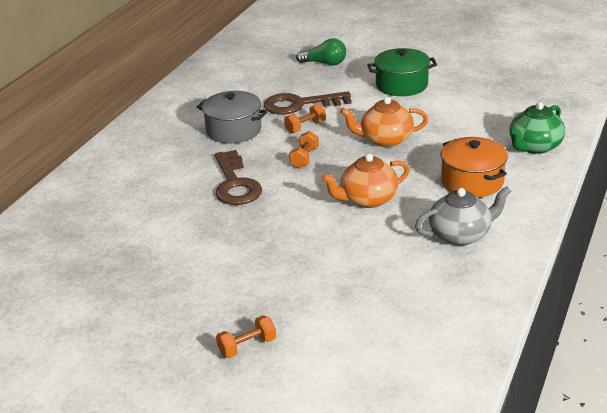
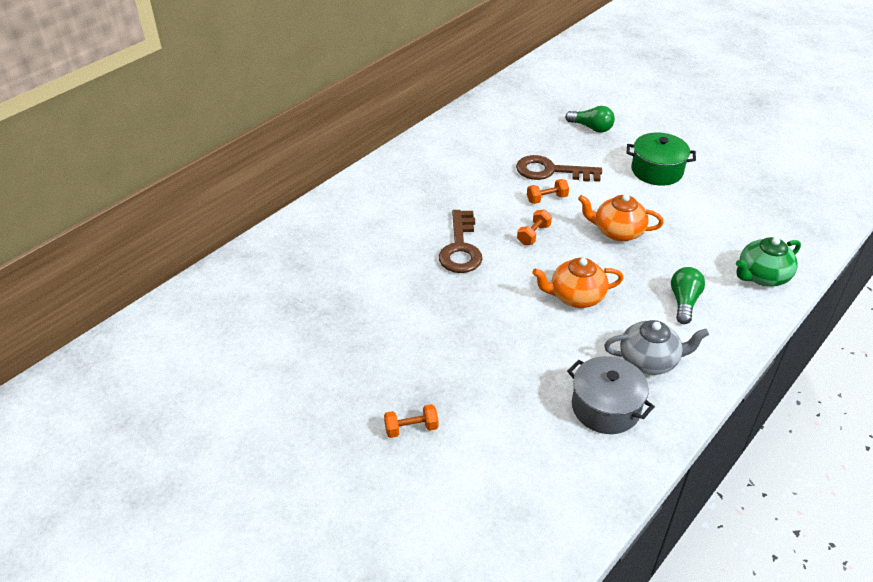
camera: 15 degrees right, 10 degrees up
(234, 130) = (479, 186): grey pot -> grey pot (605, 407)
(472, 181) = (684, 302): orange pot -> green light bulb

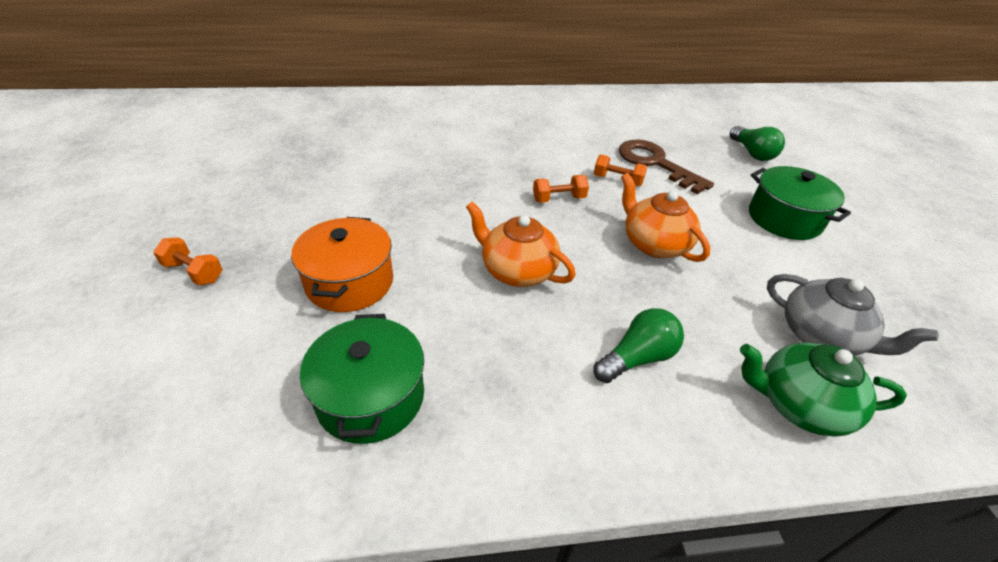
camera: 40 degrees right, 0 degrees up
(460, 248) = (476, 172): brown key -> none
(505, 367) = (350, 282): none -> orange pot
(605, 407) = (371, 397): grey pot -> green pot
(649, 360) = (498, 388): grey teapot -> grey teapot (821, 336)

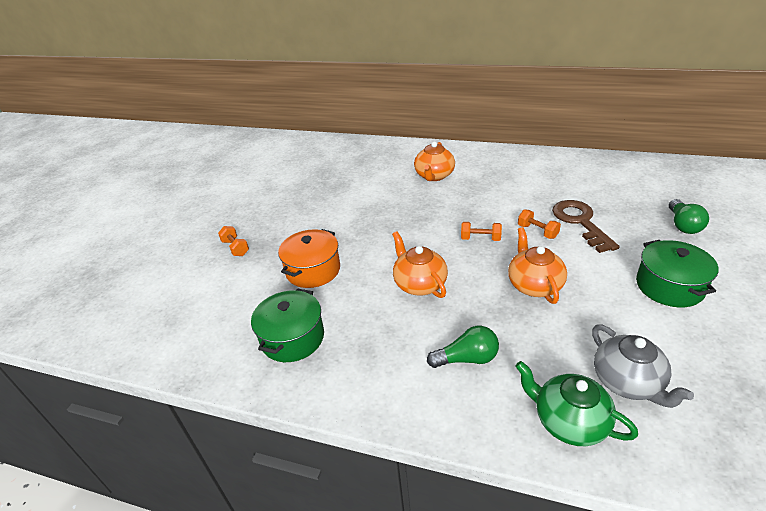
camera: 30 degrees right, 5 degrees down
(455, 130) = (434, 176): none -> orange teapot

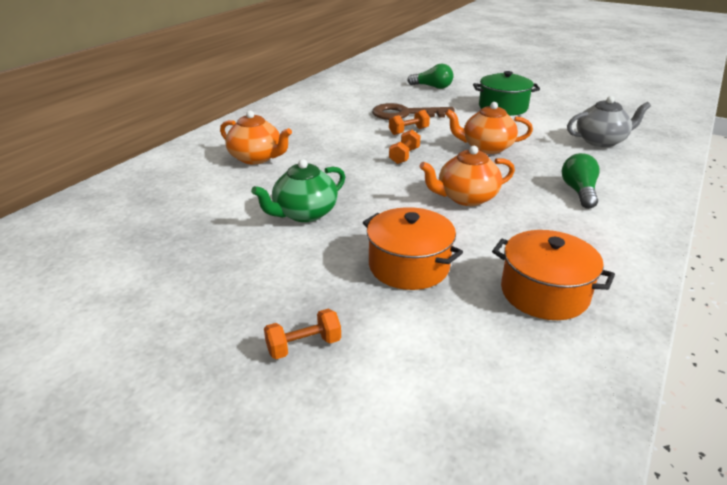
camera: 80 degrees left, 5 degrees down
(292, 338) = (544, 293): green pot -> orange pot
(568, 421) = (642, 167): green teapot -> green teapot (304, 213)

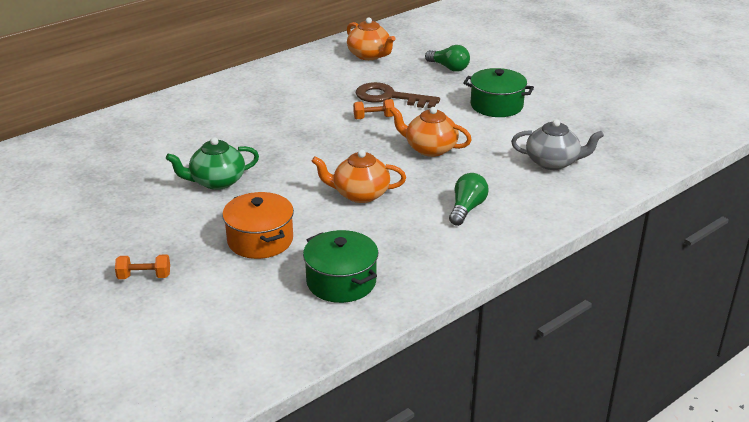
camera: 20 degrees right, 0 degrees up
(256, 158) = (216, 122): orange teapot -> orange teapot (369, 55)
(404, 156) = (345, 143): orange dumbbell -> none
(544, 293) = (341, 282): orange pot -> green pot

